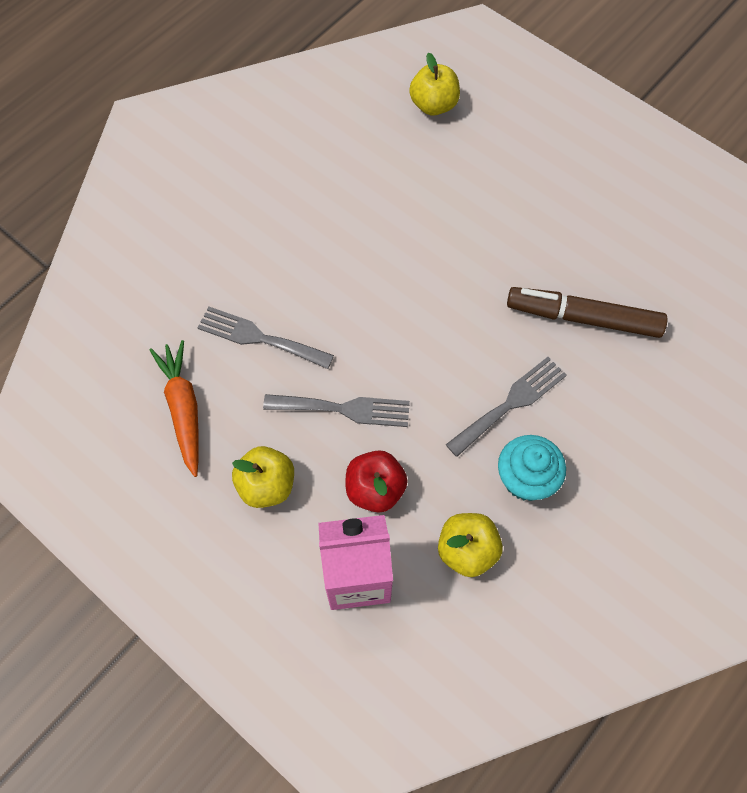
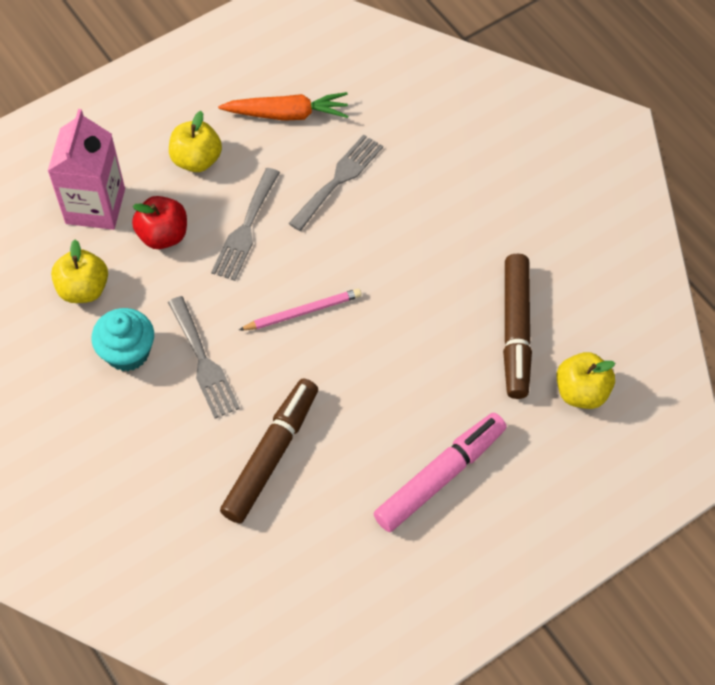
camera: 105 degrees right, 5 degrees down
(390, 159) = (515, 331): none -> brown marker
(425, 331) = (302, 312): none -> pink pencil
(550, 187) = (440, 477): none -> pink marker

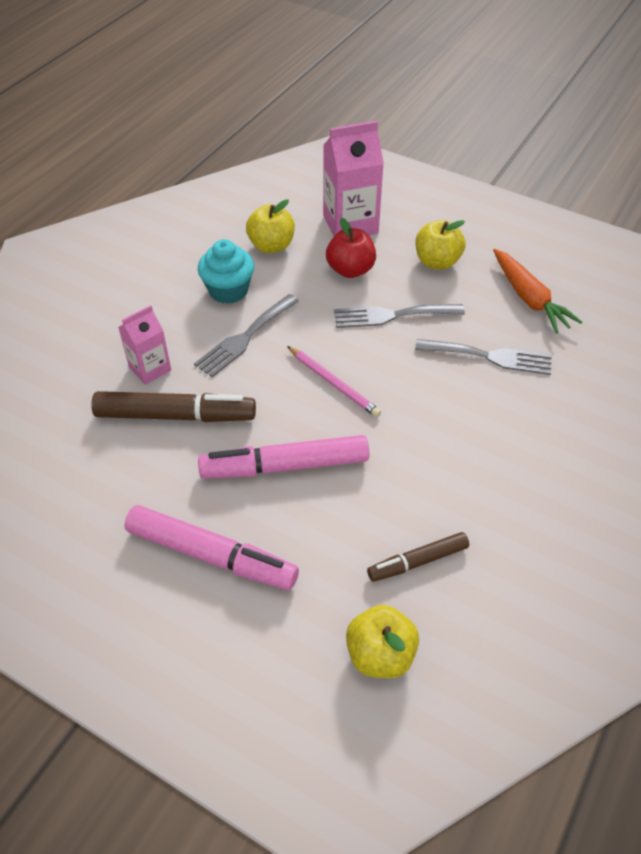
camera: 65 degrees right, 10 degrees down
(198, 458) = (150, 368): none -> pink carton
(376, 387) = (285, 466): none -> pink marker
(515, 331) = (417, 561): brown marker -> brown marker, size x0.59

